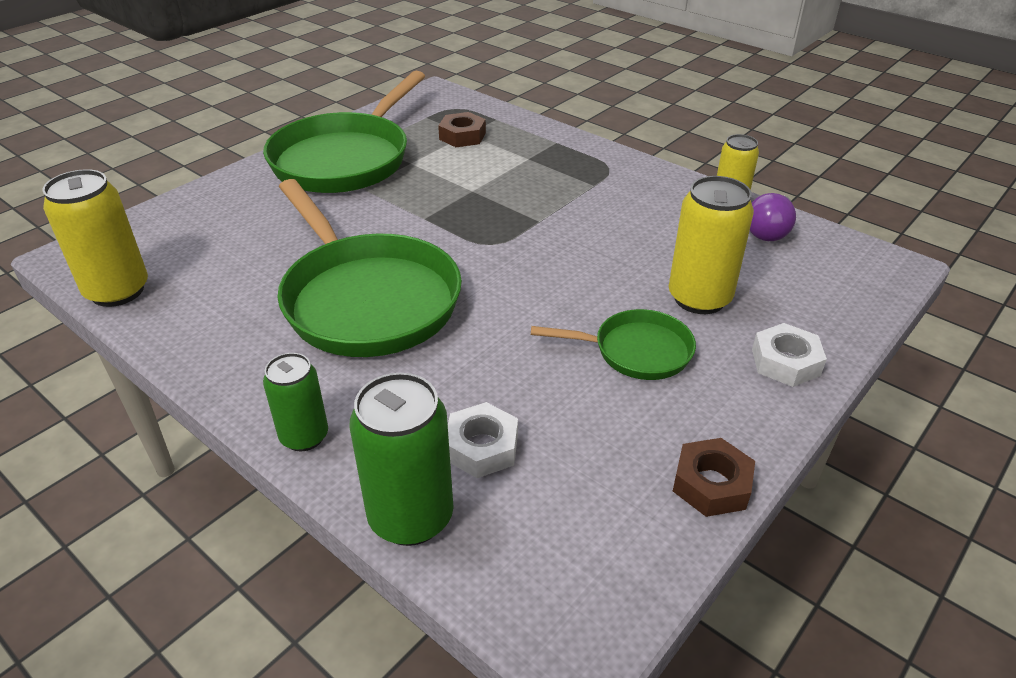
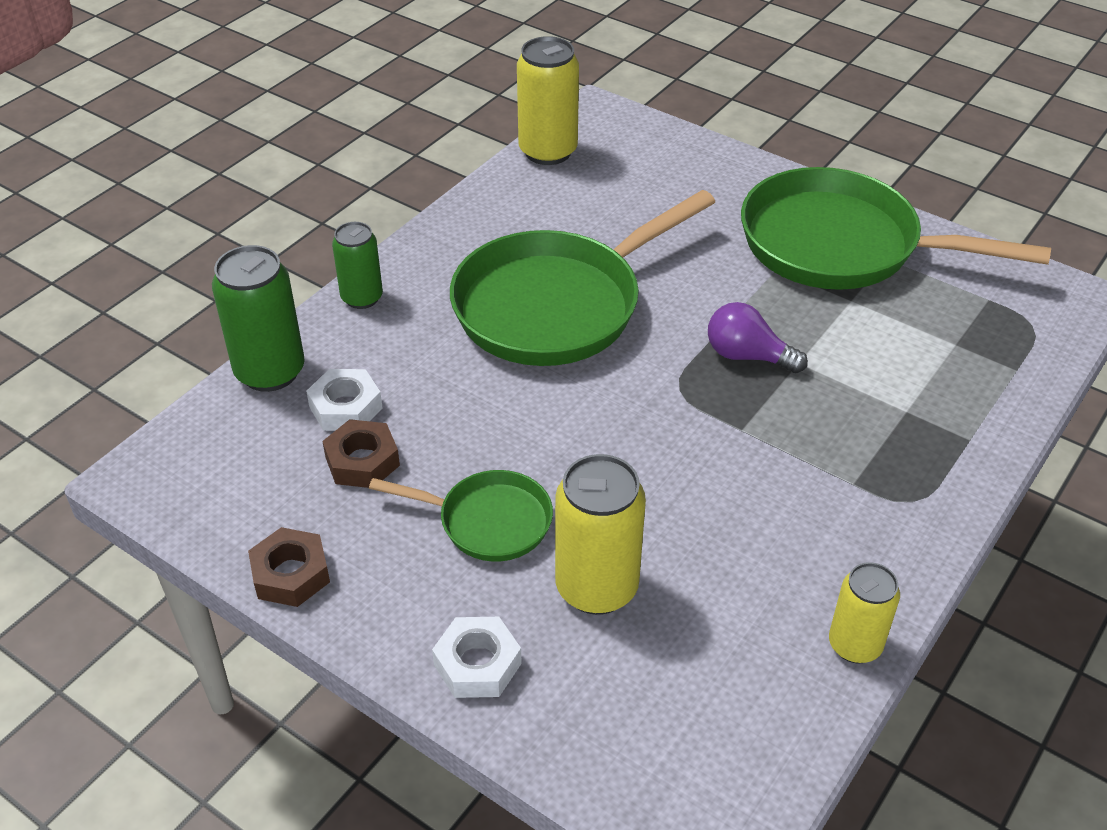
camera: 85 degrees right, 5 degrees up
(462, 136) = (946, 340): brown nut -> brown nut (362, 461)
(636, 351) = (488, 521): green pan -> green pan turned 75 degrees counterclockwise
(769, 231) = (779, 687): purple light bulb -> purple light bulb (747, 356)

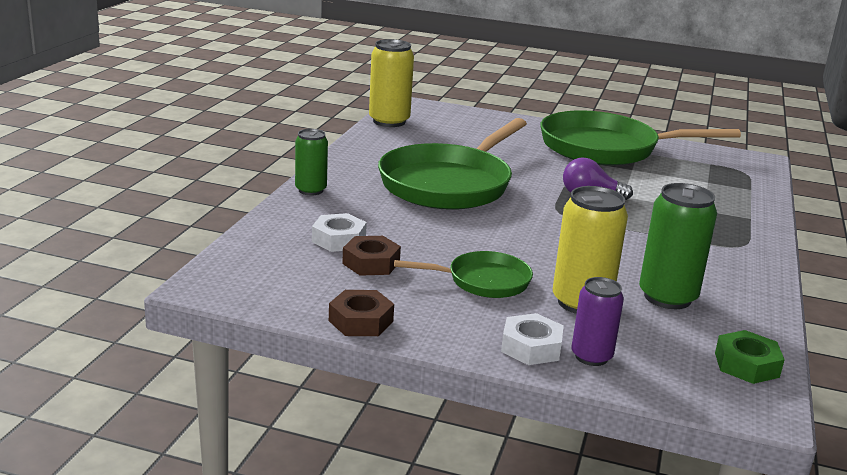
camera: 20 degrees left, 20 degrees down
(270, 372) = (269, 228): green can -> green can (667, 297)
(546, 697) = (591, 356): none -> purple can
(753, 756) = (746, 365): none -> green nut
(854, 645) = (763, 308): yellow can -> none

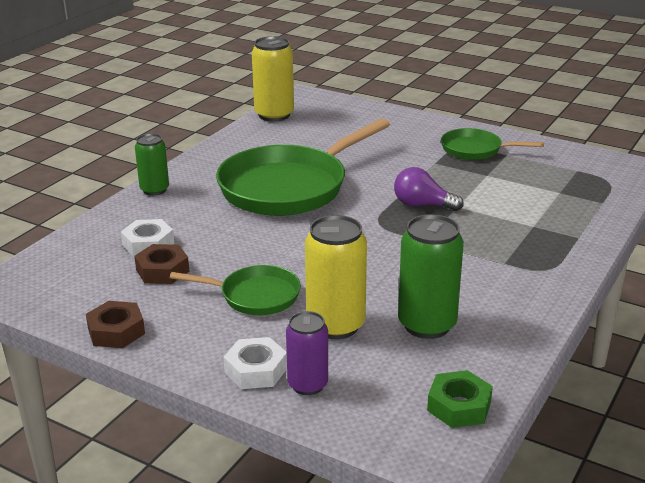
camera: 15 degrees right, 5 degrees up
(606, 148) = (475, 150): green pan -> green pan, size x0.51

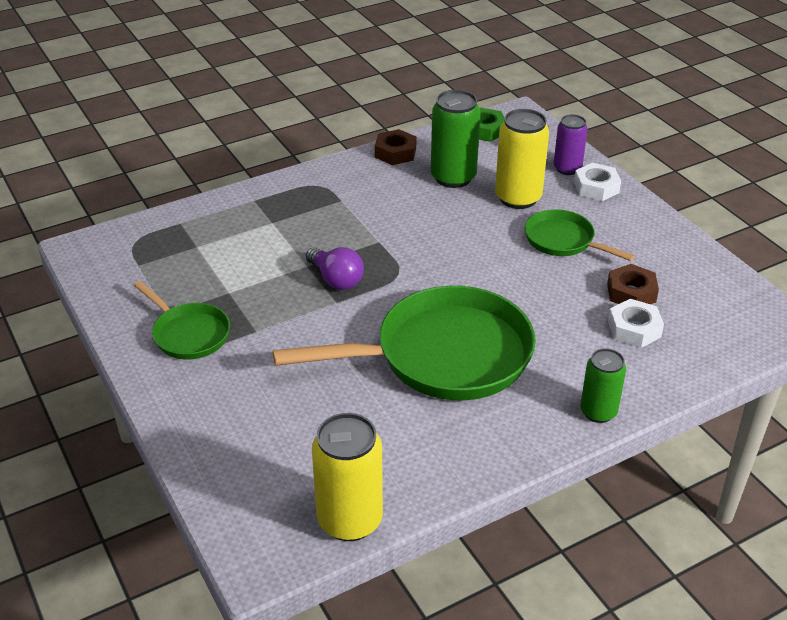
camera: 150 degrees left, 10 degrees up
(116, 331) = (689, 248): brown nut -> brown nut (395, 153)

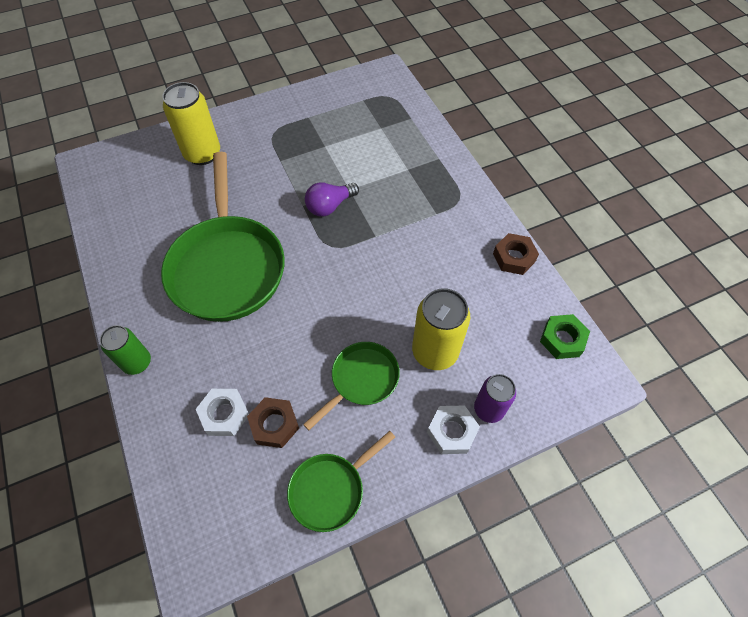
camera: 95 degrees right, 20 degrees up
(188, 334) = (285, 127): green pan -> green pan (330, 489)
(350, 520) = (96, 204): yellow can -> yellow can (202, 154)
(453, 177) = (471, 300): green can -> none

